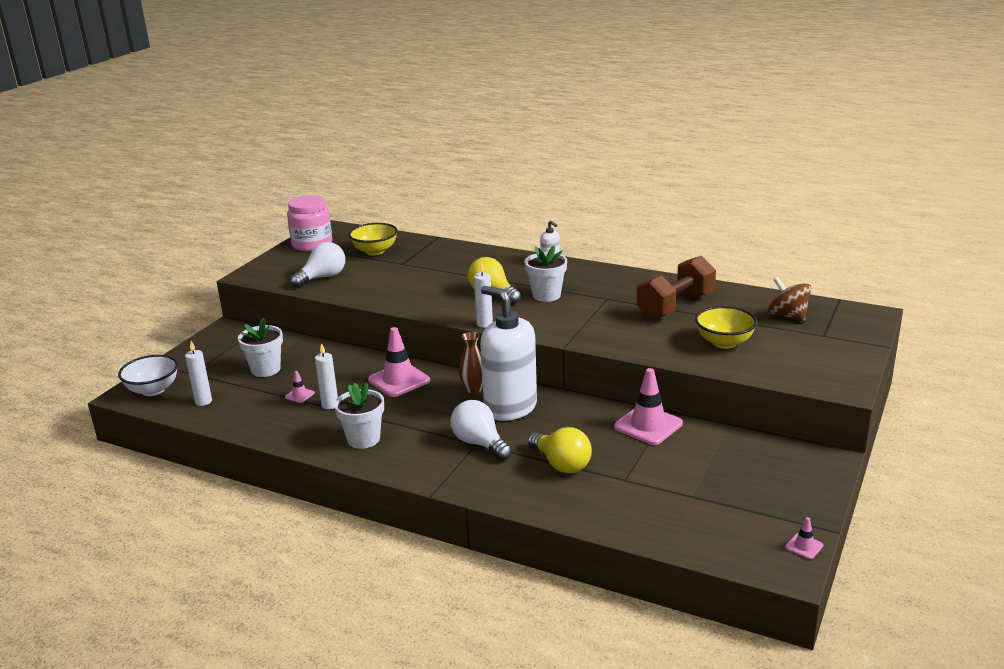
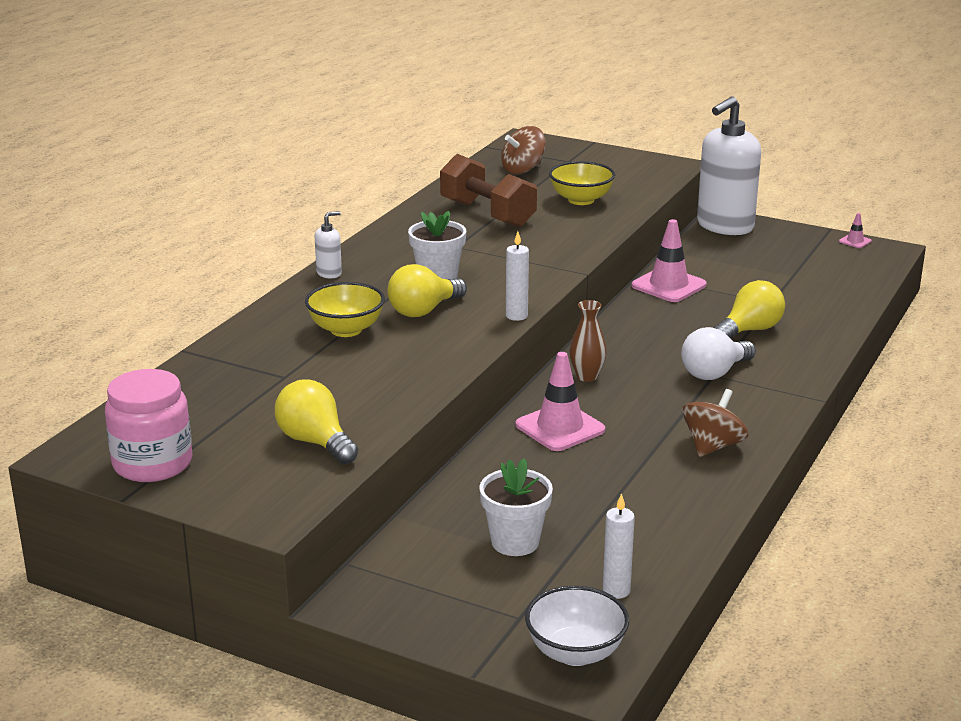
camera: 90 degrees left, 0 degrees up
(299, 395) = (598, 503): pink traffic cone -> none
(322, 277) = (315, 442): white light bulb -> yellow light bulb
(330, 405) = (627, 476): white candle -> none
(363, 439) = (712, 446): white flower pot -> brown spinning top
(375, 251) = (220, 401): yellow bowl -> yellow bowl (346, 330)
(510, 408) = (633, 355): white soap dispenser -> white soap dispenser (724, 226)

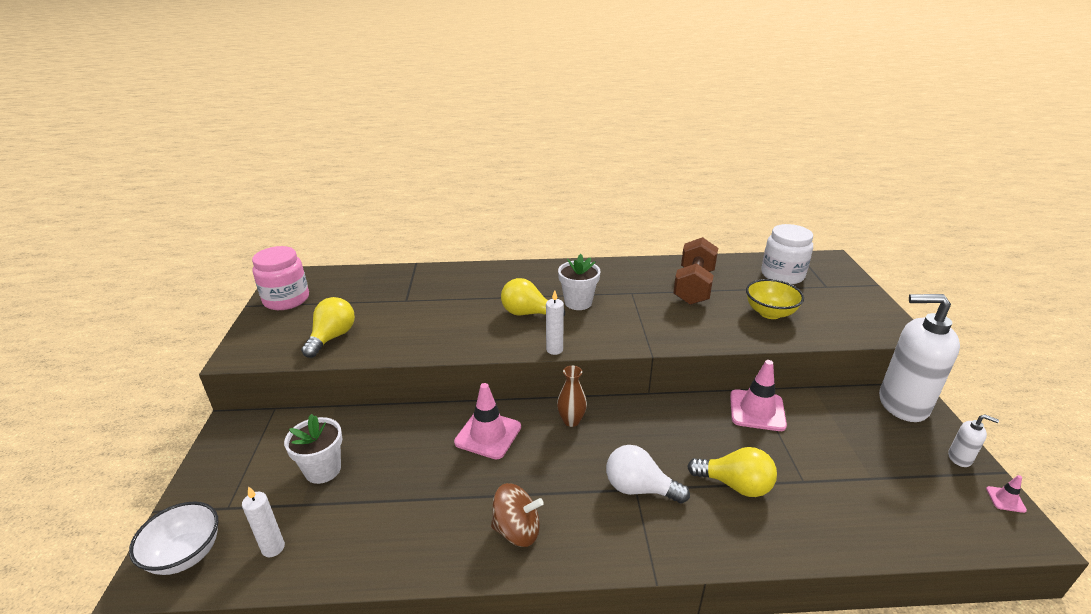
camera: 60 degrees right, 5 degrees up
(329, 273) = (546, 267): white soap dispenser -> white soap dispenser (960, 458)
(346, 330) = (479, 298): yellow bowl -> none
(523, 169) = (782, 275): brown spinning top -> white jar

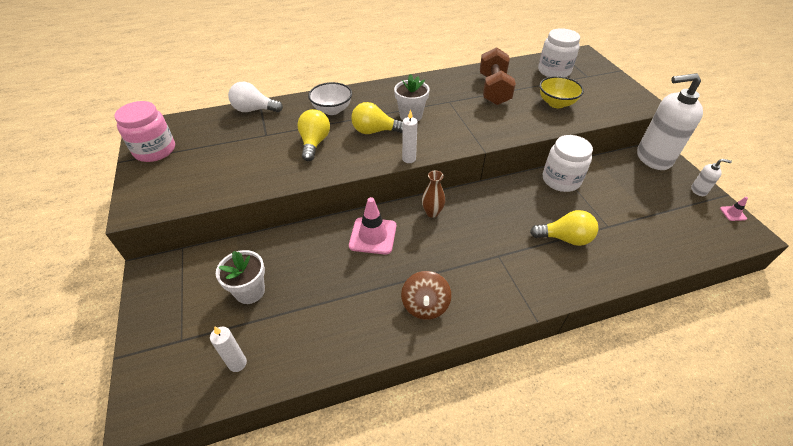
camera: 15 degrees left, 15 degrees up
(186, 555) = (163, 387): white bowl -> white bowl (332, 110)
(332, 337) = (215, 179): yellow light bulb -> yellow light bulb (314, 143)
(517, 530) = (425, 305): brown spinning top -> brown spinning top turned 105 degrees clockwise
(639, 488) = (501, 255): white light bulb -> white light bulb (254, 110)
(757, 410) = (561, 180): pink traffic cone -> white jar

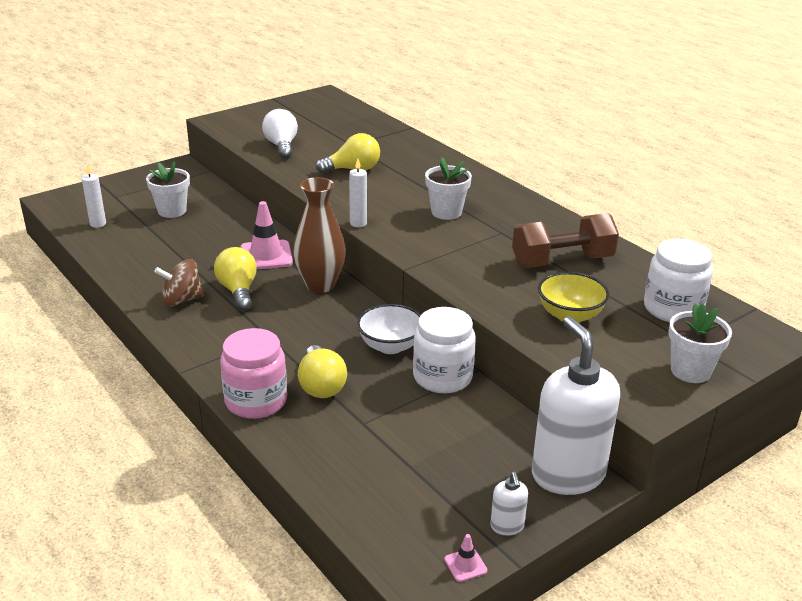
camera: 70 degrees right, 15 degrees down
(155, 150) = (295, 106): pink jar -> pink jar (256, 401)
(254, 110) = (390, 130): white light bulb -> white light bulb (282, 146)
(332, 110) = (421, 166): white bowl -> white bowl (390, 346)
(375, 131) = (398, 196): yellow light bulb -> yellow light bulb (238, 291)
(432, 212) = (320, 285): brown vase -> brown vase, size x1.77
(613, 83) = (690, 371): none -> white flower pot

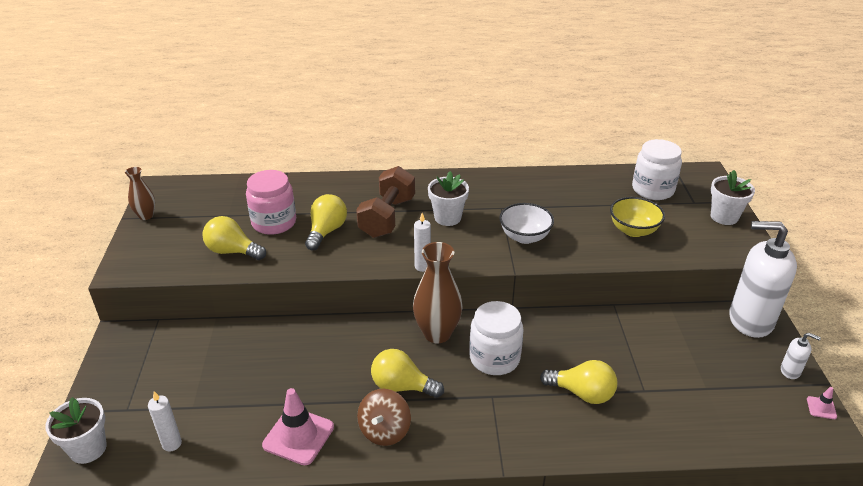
camera: 55 degrees left, 5 degrees up
(172, 211) = (209, 377): white flower pot -> white flower pot (88, 449)
(256, 401) = (579, 440): pink jar -> pink jar (274, 222)
(266, 255) = (359, 346): pink traffic cone -> pink traffic cone (298, 436)
(282, 146) = (232, 251): white light bulb -> yellow light bulb
(284, 104) = (146, 216): none -> brown vase
(390, 346) = (555, 333): white bowl -> white bowl (524, 237)
(442, 377) = (612, 325): white jar -> white jar (494, 358)
(562, 261) = (563, 202): brown dumbbell -> brown dumbbell (387, 217)

